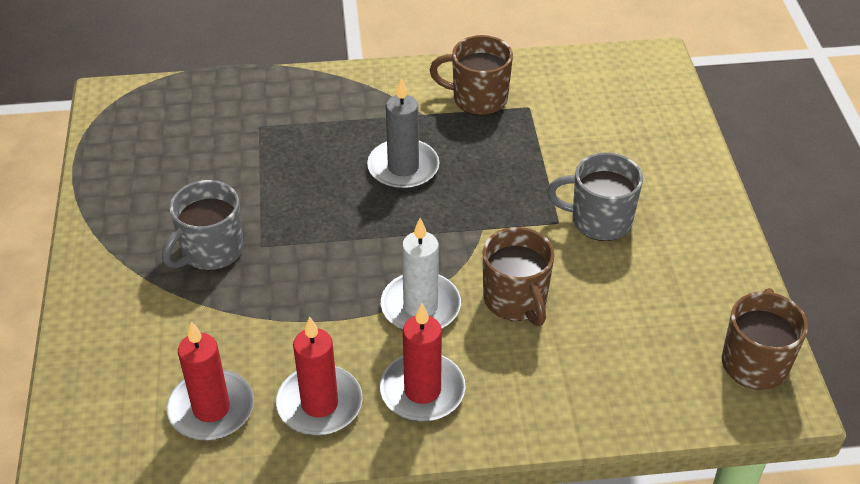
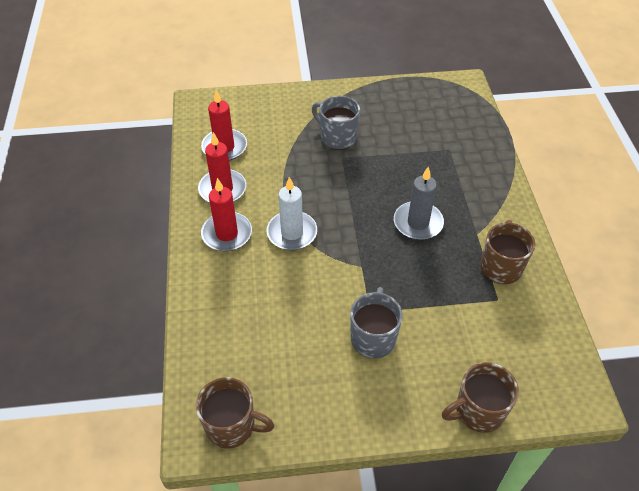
camera: 90 degrees right, 5 degrees up
(516, 300) = (296, 282): brown mug -> brown mug (478, 411)

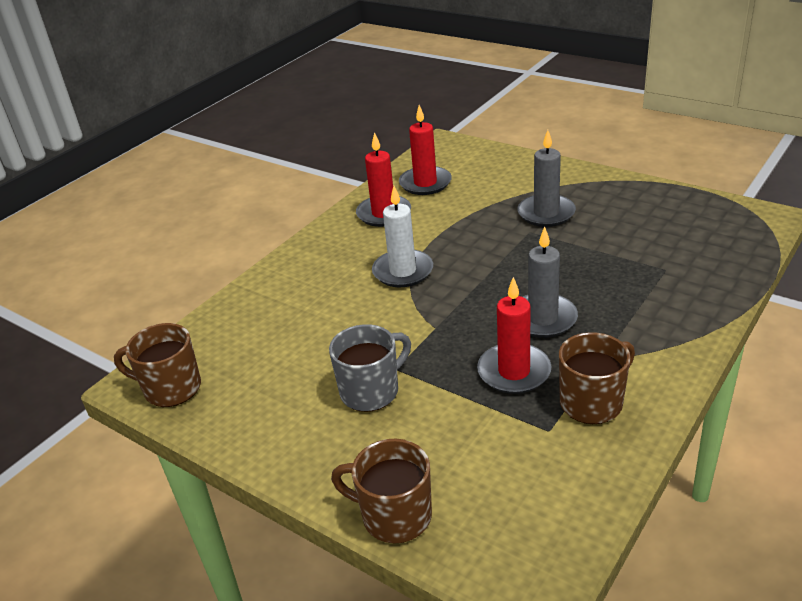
camera: 45 degrees right, 15 degrees down
(227, 234) = (345, 248): red candle -> red candle (514, 372)
(232, 426) = (171, 388): brown mug -> brown mug turned 135 degrees clockwise
(337, 137) = (546, 213): grey mug -> grey candle

